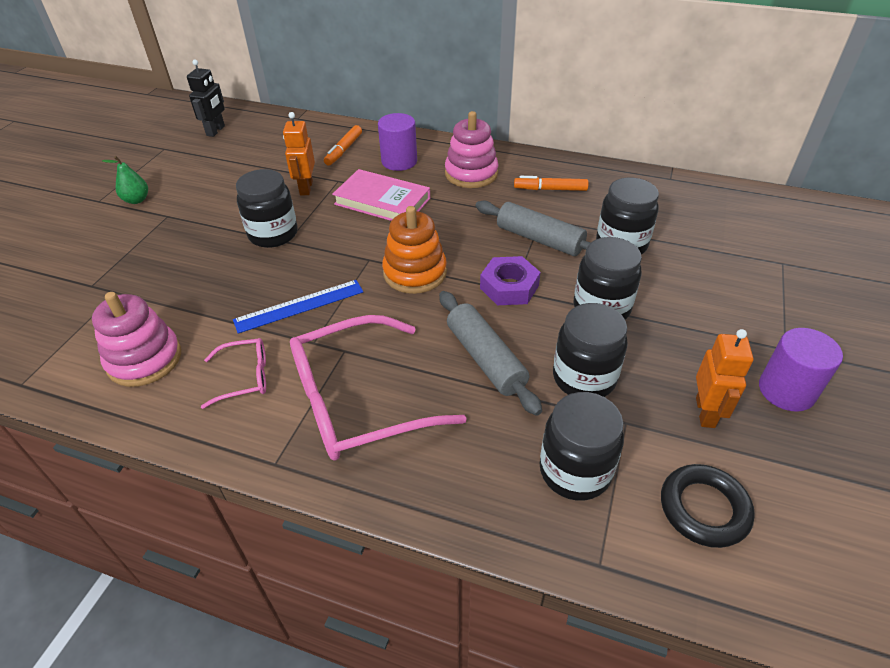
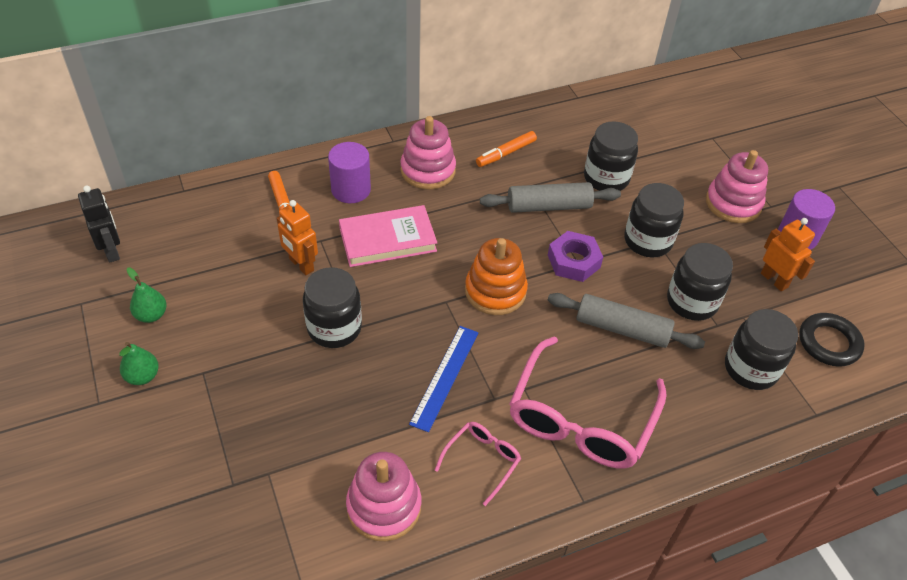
camera: 45 degrees left, 5 degrees up
(187, 172) = (151, 315): none -> green pear
(739, 324) = (733, 203): none -> pink stacking toy

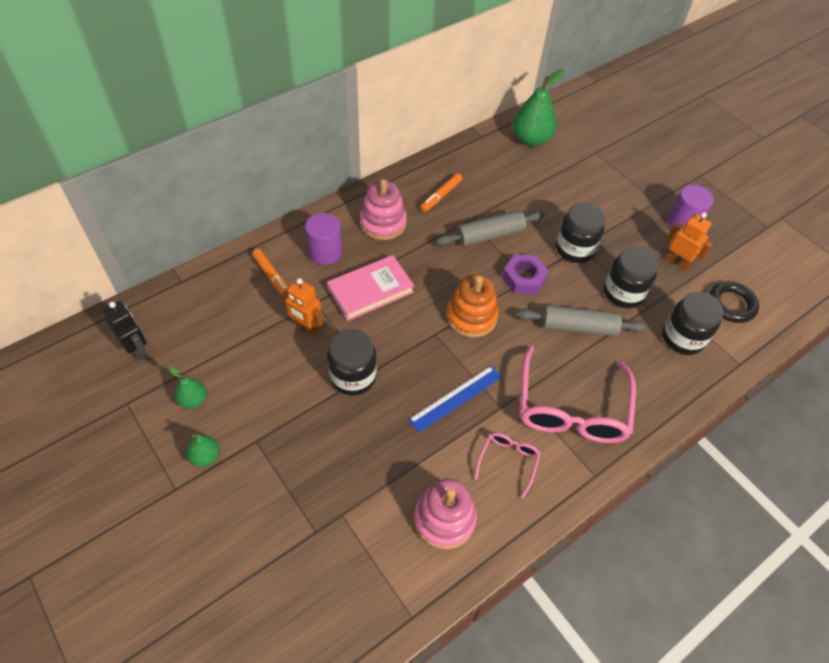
camera: 15 degrees left, 5 degrees up
(445, 377) = (456, 398): blue ruler -> blue ruler turned 45 degrees clockwise
(606, 178) = (526, 202): black jar -> none
(636, 110) = (531, 140): none -> green pear
(733, 203) = (628, 205): pink stacking toy -> none

